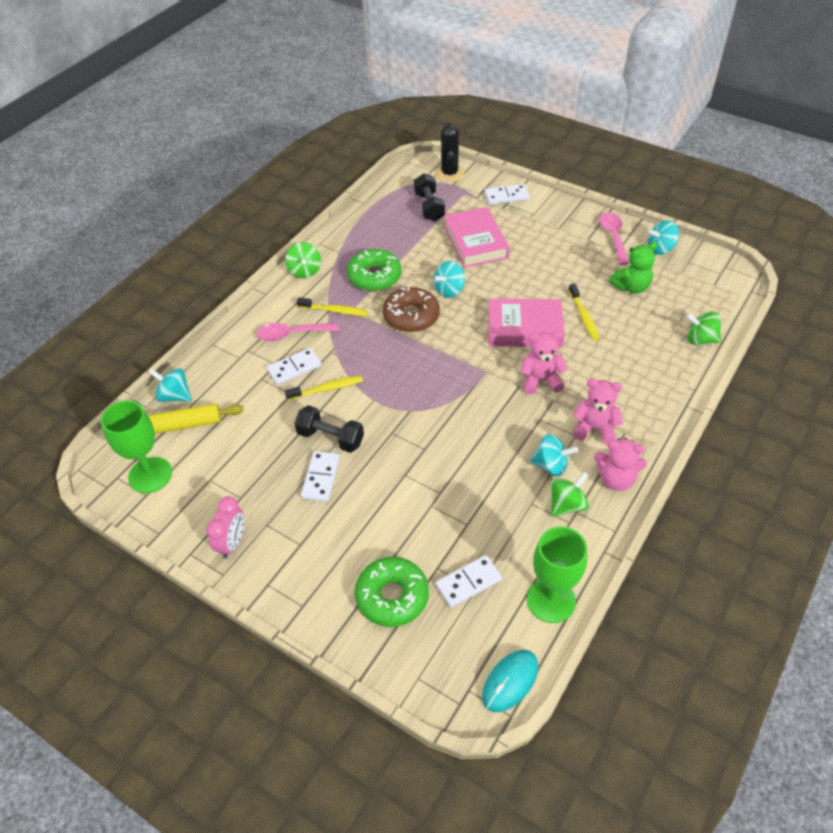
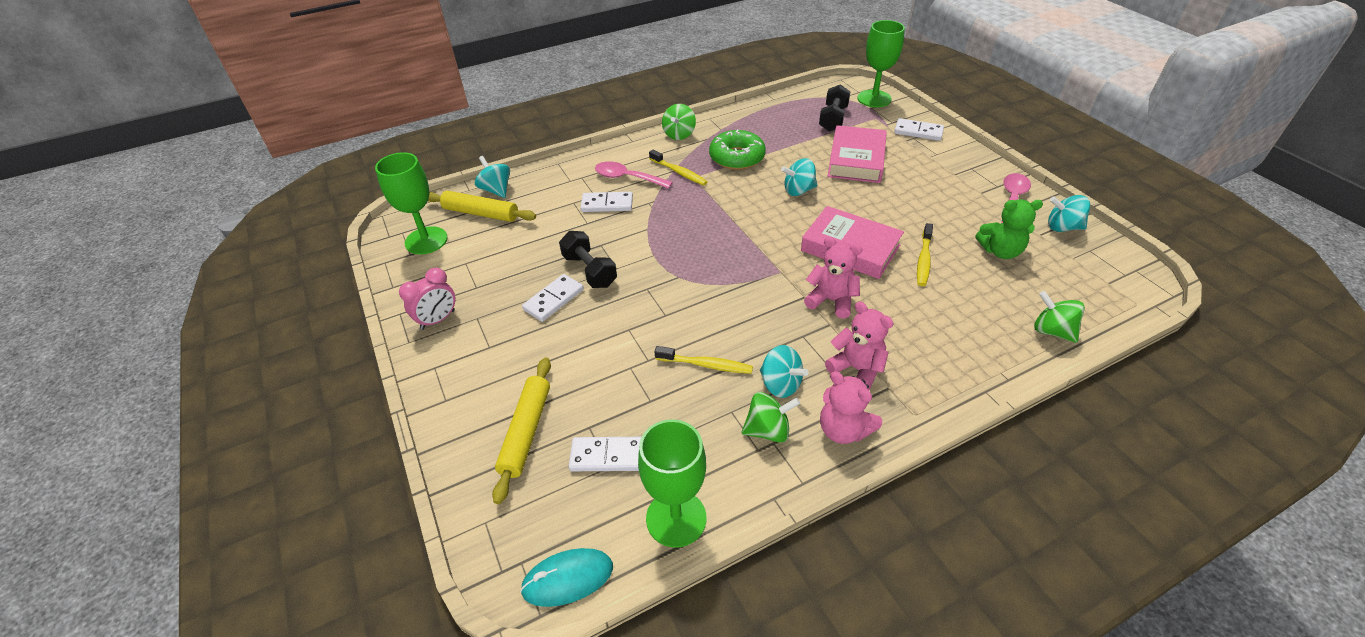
camera: 30 degrees right, 5 degrees down
(327, 389) = (620, 230): yellow toothbrush -> yellow toothbrush (706, 365)
(392, 596) = (526, 432): green donut -> yellow rolling pin
(411, 316) = (744, 199): brown donut -> none
(449, 173) = (874, 99): black cactus -> green goblet

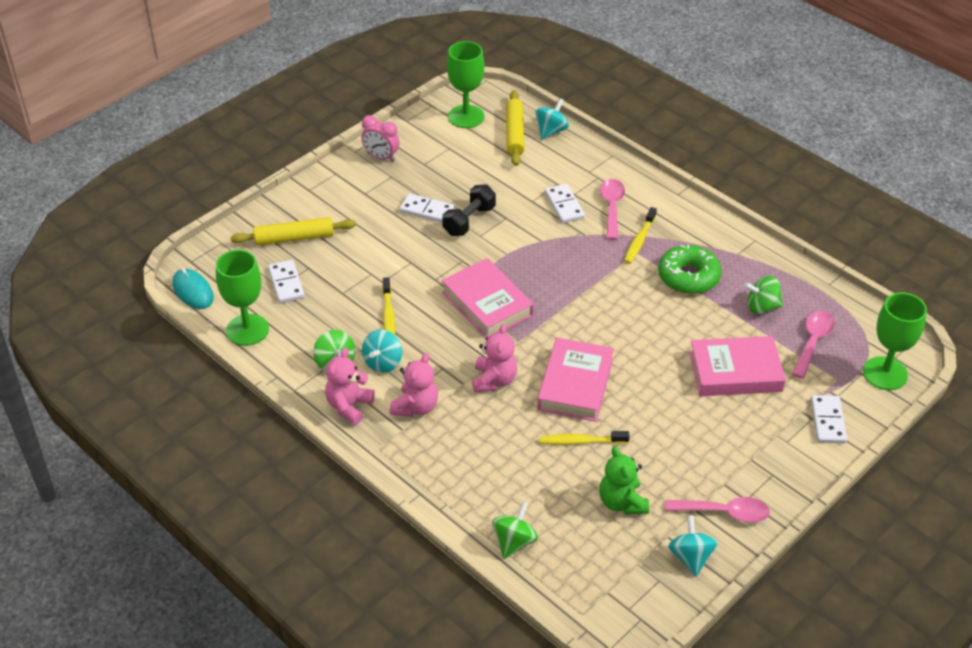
camera: 70 degrees right, 0 degrees up
(679, 134) = (708, 224): green spinning top -> green spinning top (762, 307)
(720, 283) = (487, 304): none -> pink book
(798, 190) = (652, 333): turquoise spinning top -> none
(833, 119) = (813, 342): black dumbbell -> pink spoon

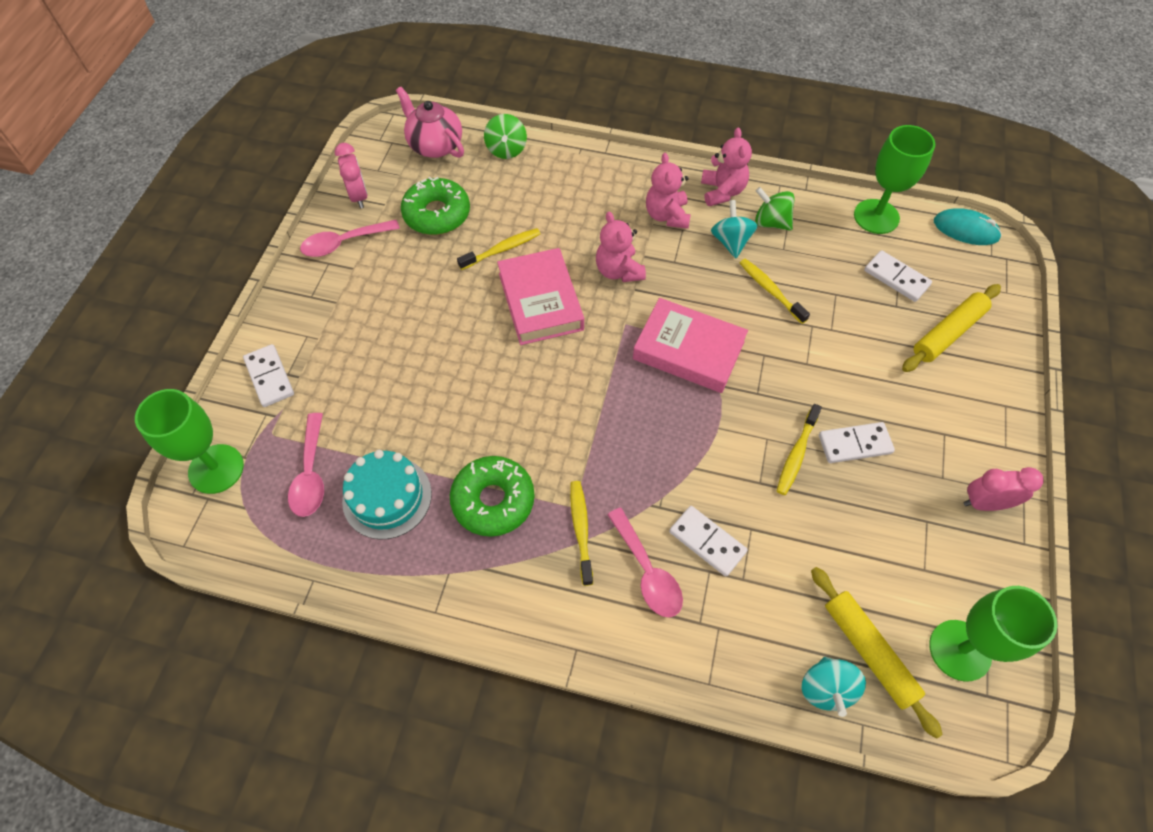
camera: 150 degrees right, 15 degrees up
(469, 221) = (796, 454): black dumbbell -> yellow toothbrush
(585, 582) = (435, 145): none -> pink teapot
(622, 502) = (437, 214): green teddy bear -> green donut
(690, 557) = (359, 196): turquoise spinning top -> pink clock
(735, 372) = (386, 391): pink book -> none
(762, 307) = (387, 497): green spinning top -> turquoise cake

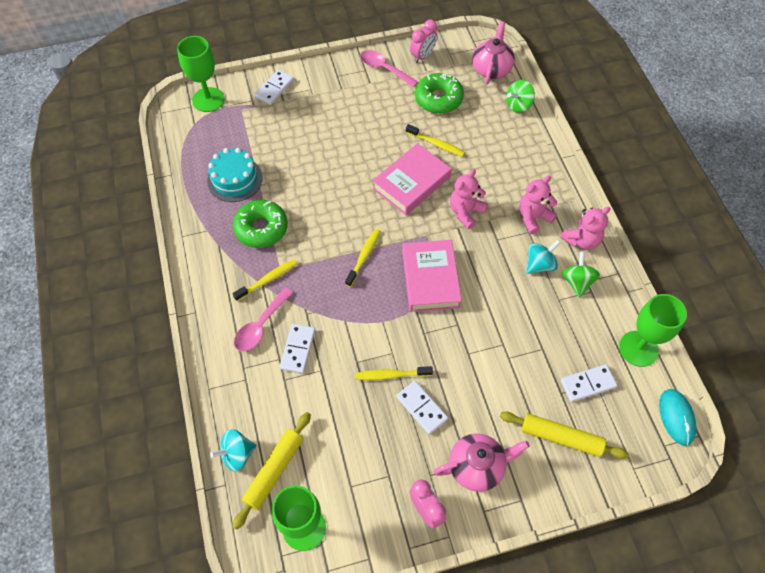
camera: 60 degrees right, 0 degrees up
(311, 474) = (228, 139): pink spoon -> none
(770, 290) = (515, 306): yellow toothbrush -> yellow toothbrush (364, 256)
(896, 278) = (587, 384): white domino -> white domino turned 60 degrees clockwise
(951, 426) = (477, 466): none -> pink teapot

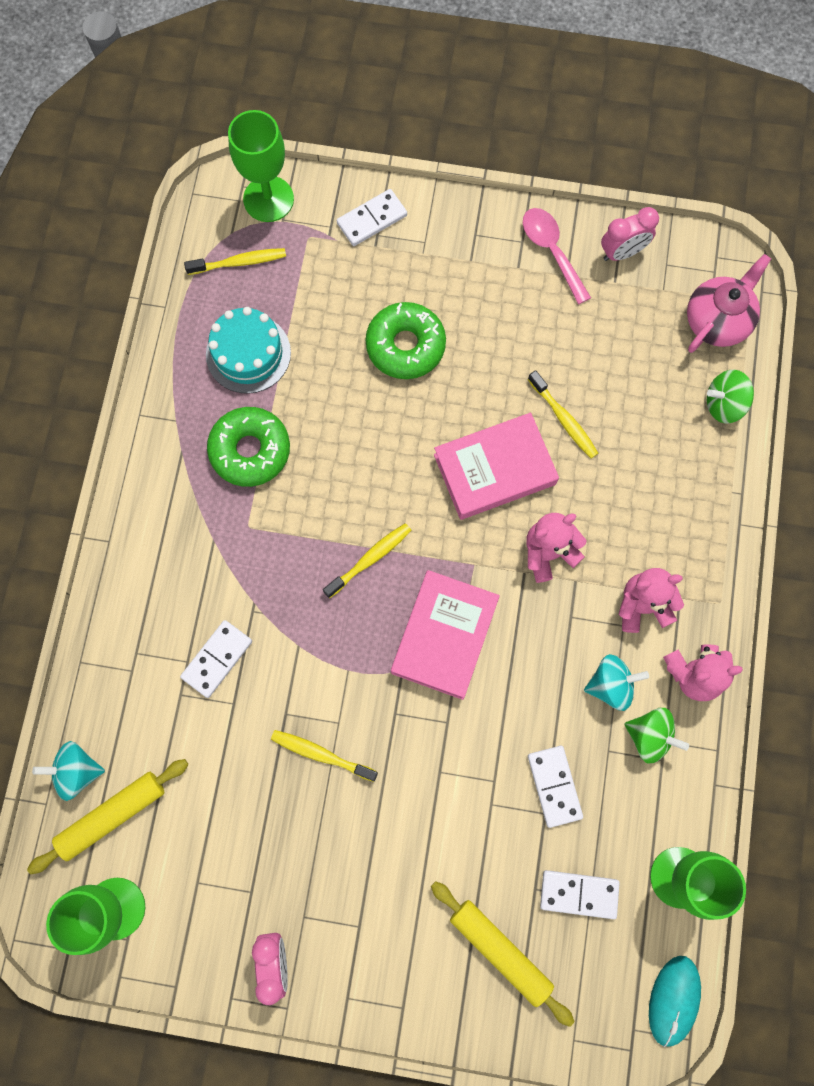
camera: 25 degrees right, 15 degrees up
(260, 326) = (184, 602): pink spoon -> none
(268, 280) = (224, 536): yellow toothbrush -> yellow toothbrush (240, 262)
(421, 408) = (338, 820): white domino -> white domino (554, 786)
(438, 99) = (607, 341): green donut -> green donut (405, 346)
(477, 466) = (369, 936): pink teapot -> none
(577, 282) = (650, 736): green spinning top -> green spinning top turned 90 degrees clockwise

